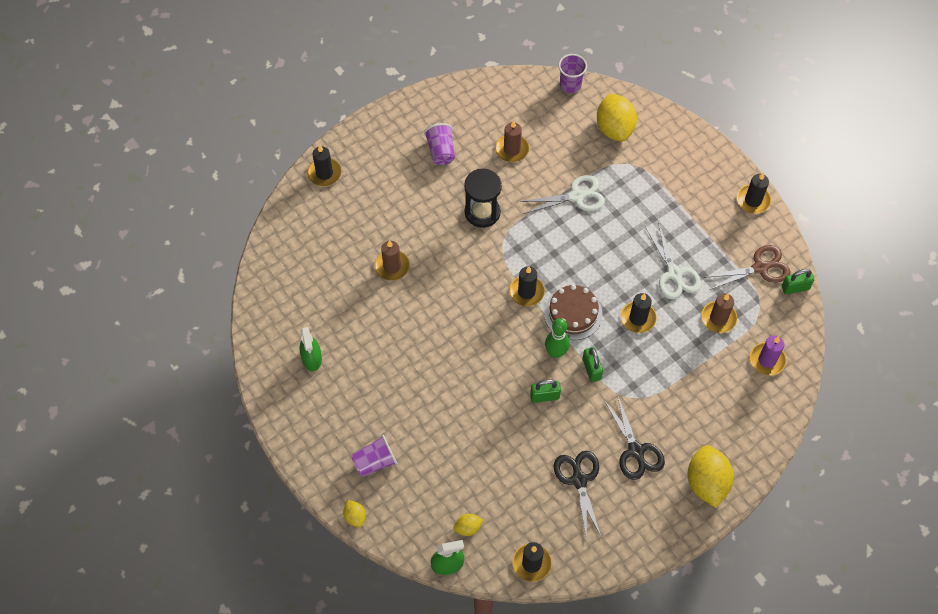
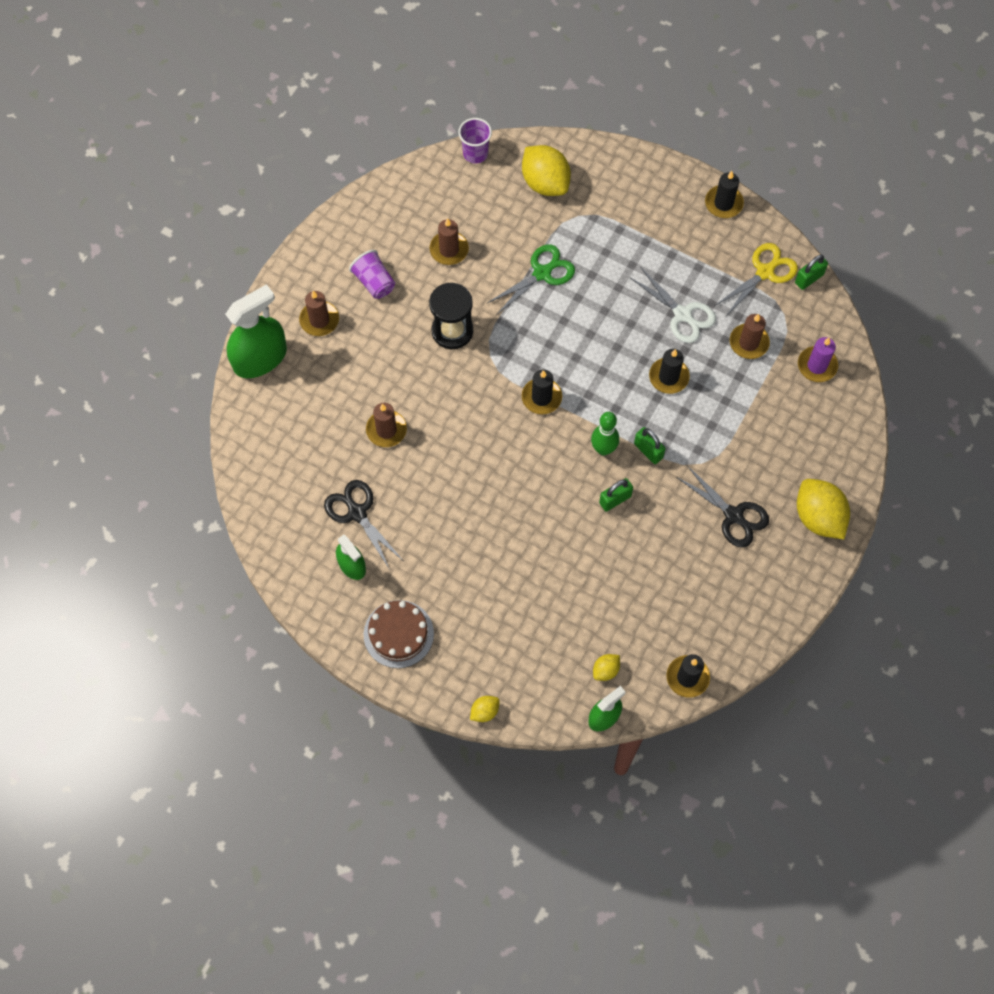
camera: 25 degrees left, 5 degrees up
(324, 173) = (260, 358): black candle -> green spray bottle
(355, 517) = (484, 711): yellow lemon -> yellow lemon turned 75 degrees counterclockwise
(375, 462) = (475, 645): purple cup -> none
(384, 163) = (319, 320): none -> brown candle
(573, 313) = (600, 400): brown cake -> brown cake (398, 634)
(576, 196) = (542, 273): white scissors -> green scissors
(579, 479) = (692, 570): black scissors -> black scissors (357, 512)
(760, 268) = (765, 272): brown scissors -> yellow scissors

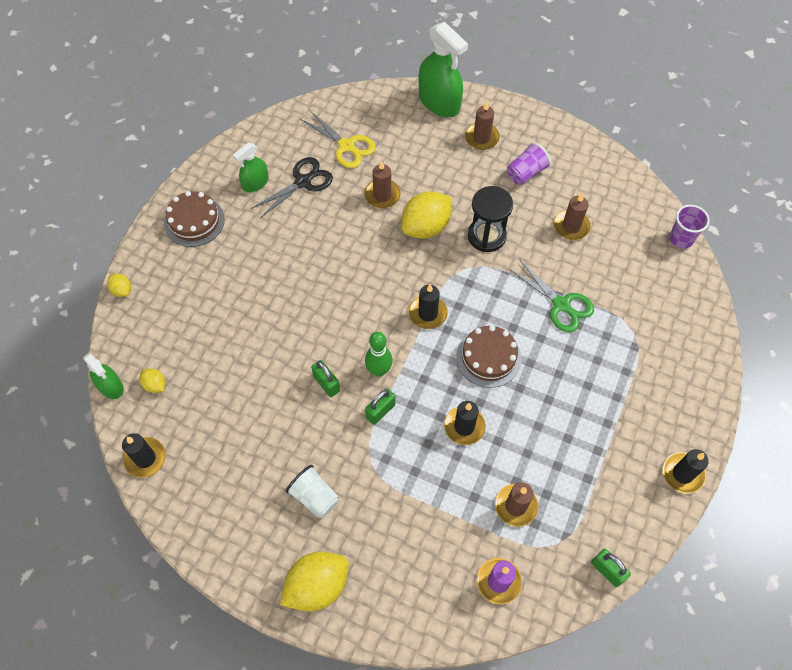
camera: 85 degrees right, 5 degrees down
(545, 183) = (664, 300): yellow lemon -> yellow lemon (426, 227)
(596, 346) = (488, 357): none -> brown cake
(683, 315) = (538, 437): white scissors -> none
(734, 516) = (314, 497): black scissors -> white cup
(765, 272) = (606, 521): yellow scissors -> yellow scissors (347, 146)

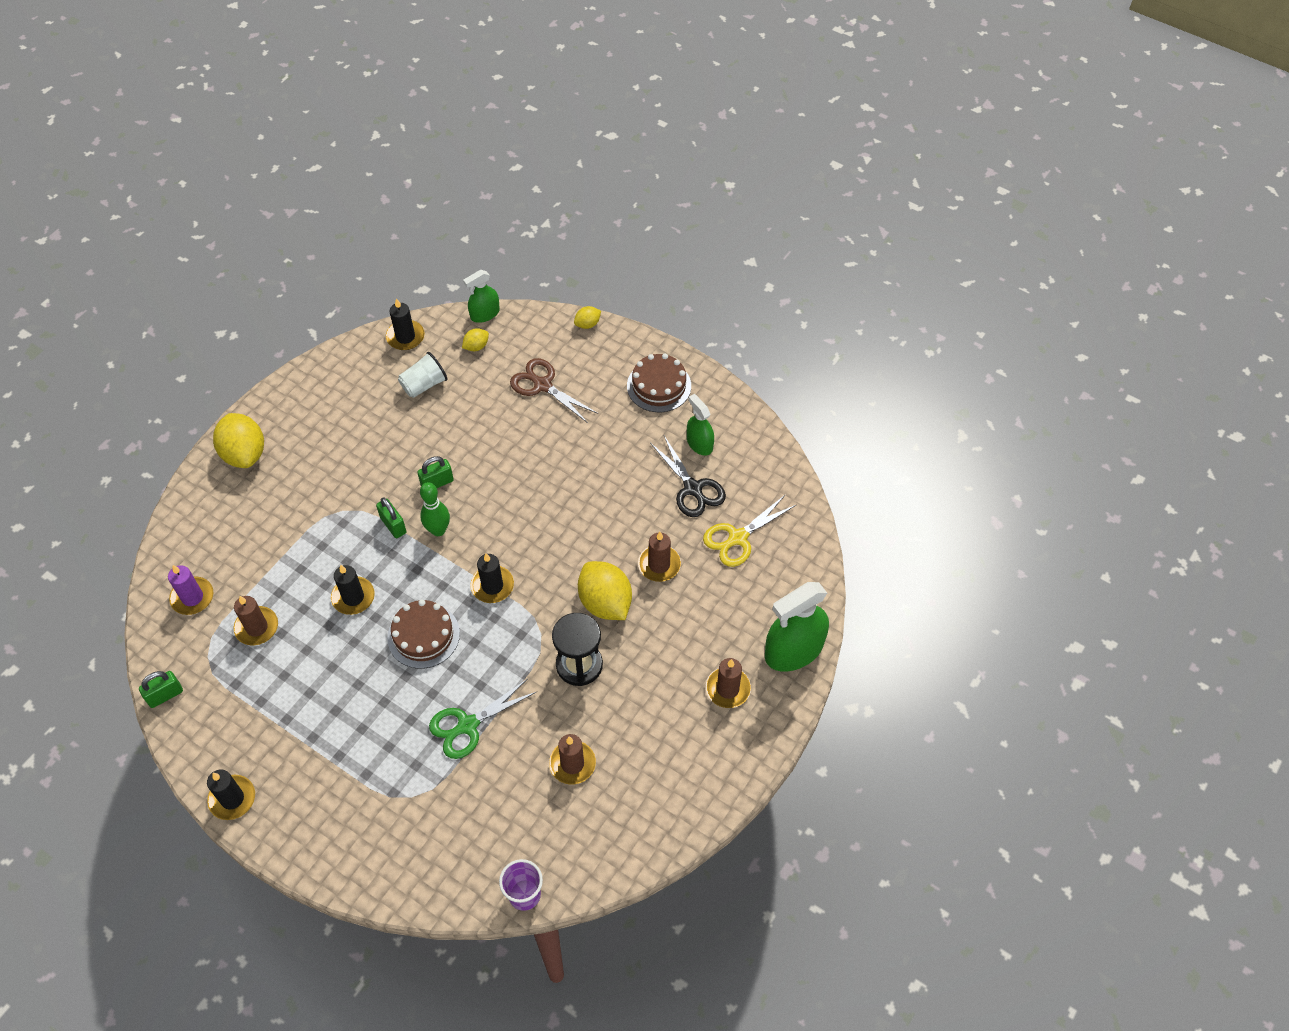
camera: 100 degrees right, 5 degrees down
(200, 315) = (542, 385): none -> brown scissors
(314, 497) = (325, 460): white cup -> white cup (424, 385)
(526, 173) = (663, 729): purple cup -> none

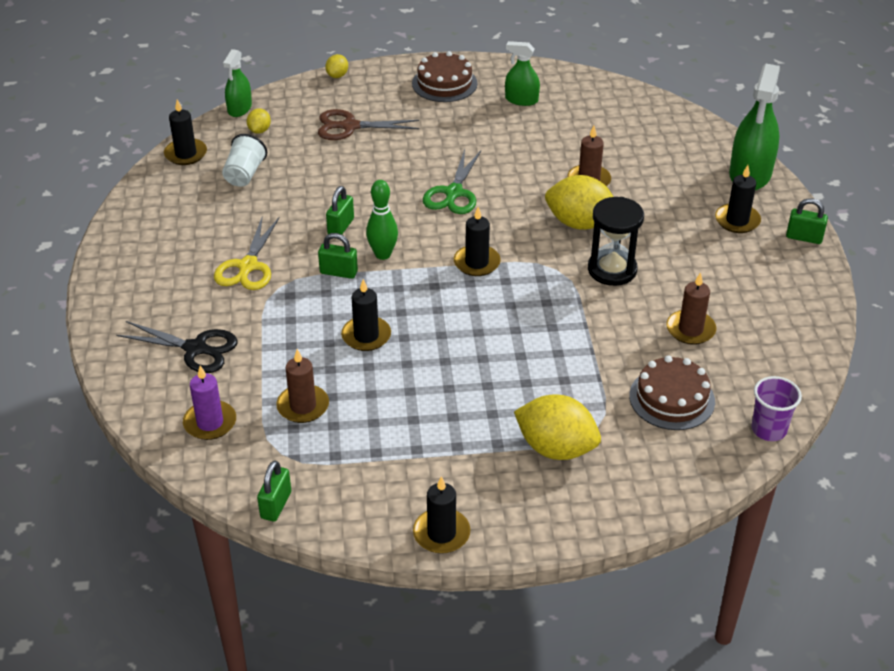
camera: 40 degrees left, 15 degrees down
(244, 453) = (129, 300): yellow lemon -> yellow lemon (556, 448)
(423, 635) = (462, 324): brown cake -> brown cake (672, 398)
(467, 725) = (577, 357): green scissors -> green scissors (453, 193)
(693, 489) = (552, 126): black scissors -> black scissors (196, 349)
(728, 689) = (737, 220): brown candle -> black candle
(737, 538) = (624, 136): yellow scissors -> yellow scissors (247, 266)
(760, 745) = (804, 237): none -> green padlock

